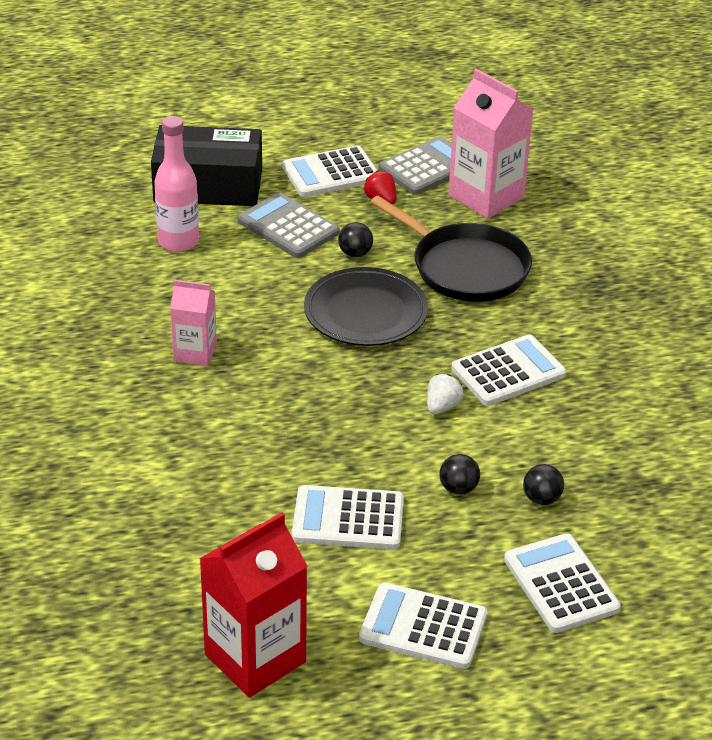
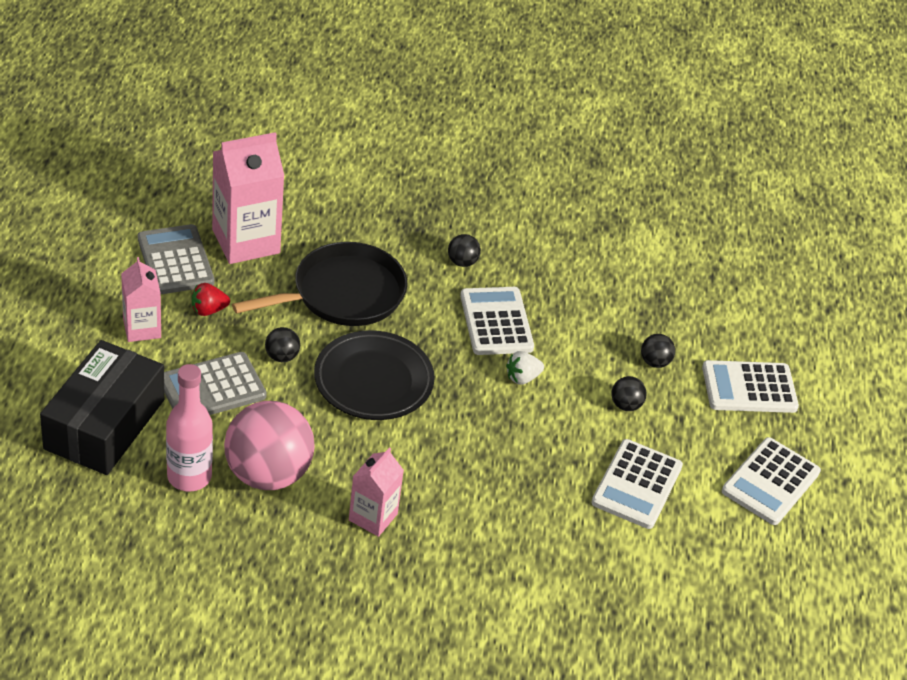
camera: 75 degrees left, 5 degrees up
(208, 281) = (268, 474): none -> pink ball
(255, 658) = (775, 595): red carton -> none
(331, 173) = (142, 328): white calculator -> pink carton
(442, 406) = (522, 378): white strawberry -> white strawberry turned 75 degrees counterclockwise
(576, 330) = (462, 262): none -> black ball

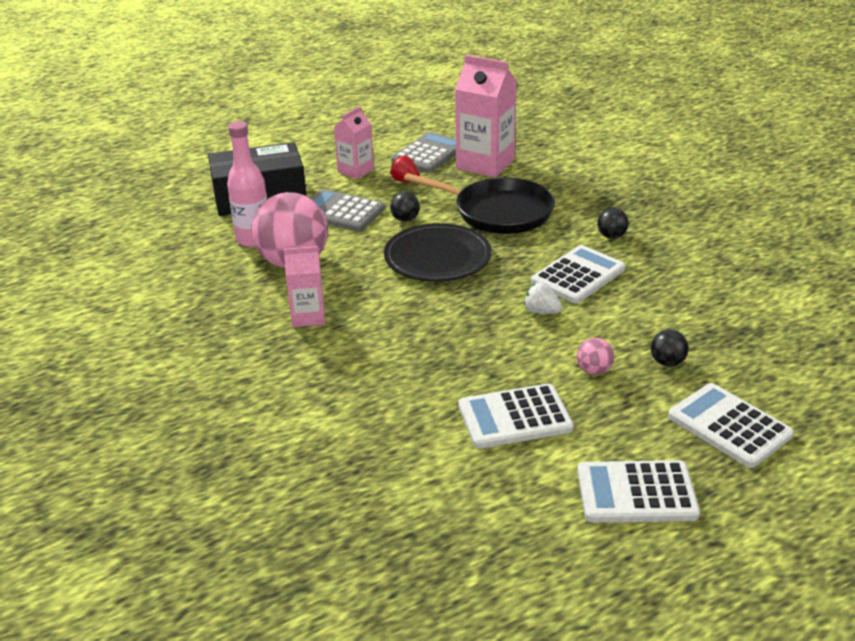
camera: 60 degrees right, 10 degrees down
(625, 405) = (594, 371): black ball -> pink ball

